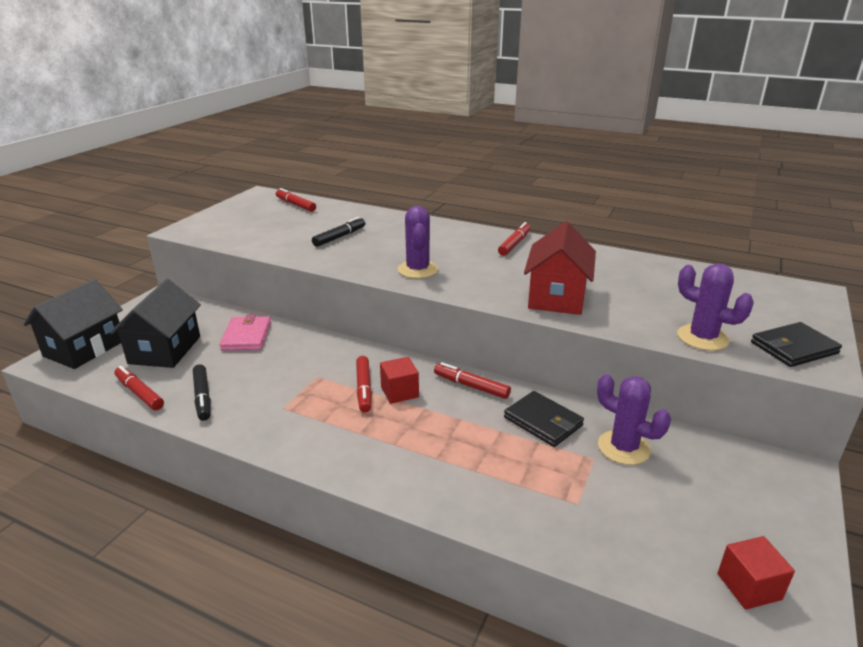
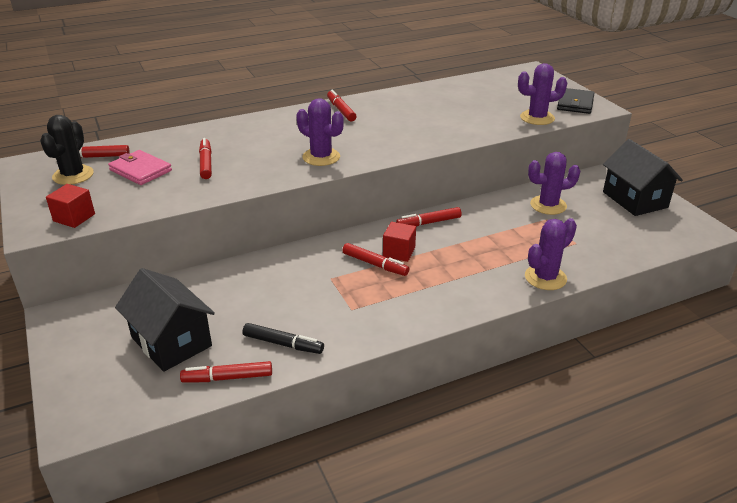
camera: 50 degrees left, 5 degrees up
(84, 348) = (87, 393): black house -> black house (635, 199)
(246, 336) = (218, 289): pink wallet -> pink wallet (140, 170)
(263, 210) = (73, 175): none -> black cactus
(339, 237) = (206, 163): black marker -> red marker
(473, 507) = (545, 278): none -> purple cactus
(543, 421) = (496, 217): black wallet -> none
(556, 297) = (435, 132): red house -> none
(749, 586) = (674, 229): red cube -> red cube (74, 217)

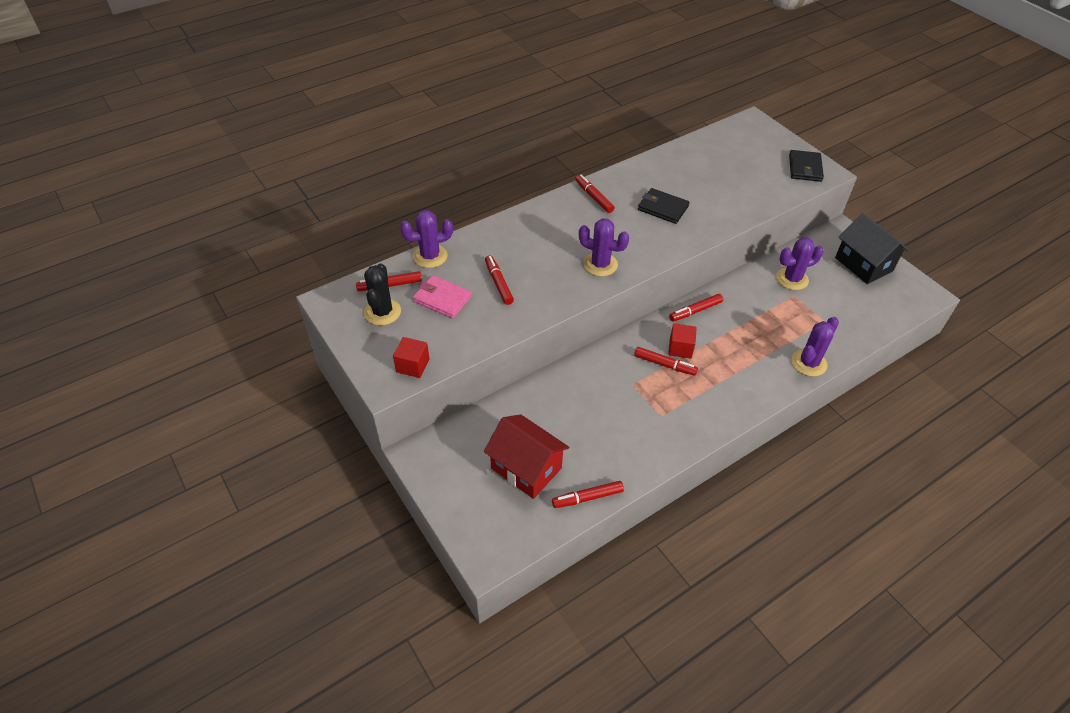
camera: 10 degrees left, 15 degrees up
(171, 342) = (526, 468): black house -> red house
(283, 344) = (618, 458): black marker -> none
(409, 122) = (663, 208): none -> black wallet
(537, 118) = (776, 192): purple cactus -> purple cactus (430, 256)

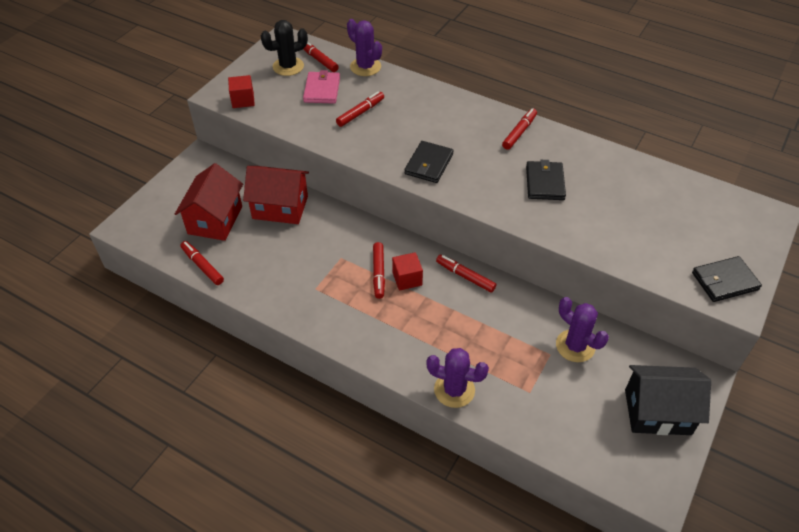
camera: 65 degrees right, 0 degrees up
(540, 408) = (280, 207): none -> red house
(600, 264) = (428, 164): purple cactus -> black wallet
(863, 264) = (657, 412): black house -> black house turned 60 degrees clockwise

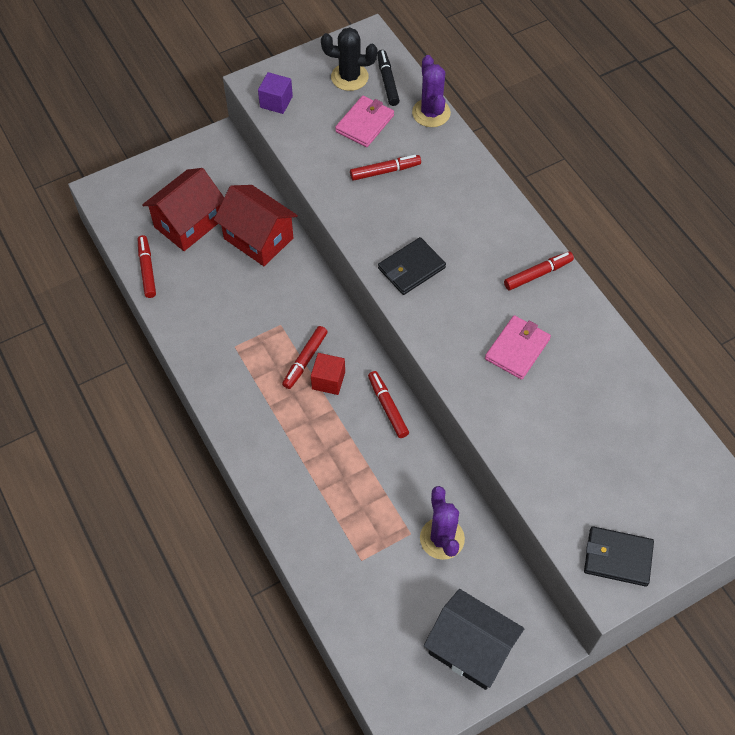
camera: 30 degrees right, 10 degrees up
(243, 100) = (276, 102): red cube -> purple cube
(318, 59) = (387, 81): red marker -> black marker
(454, 390) = (292, 519): purple cactus -> none
(545, 183) = (517, 349): black wallet -> pink wallet

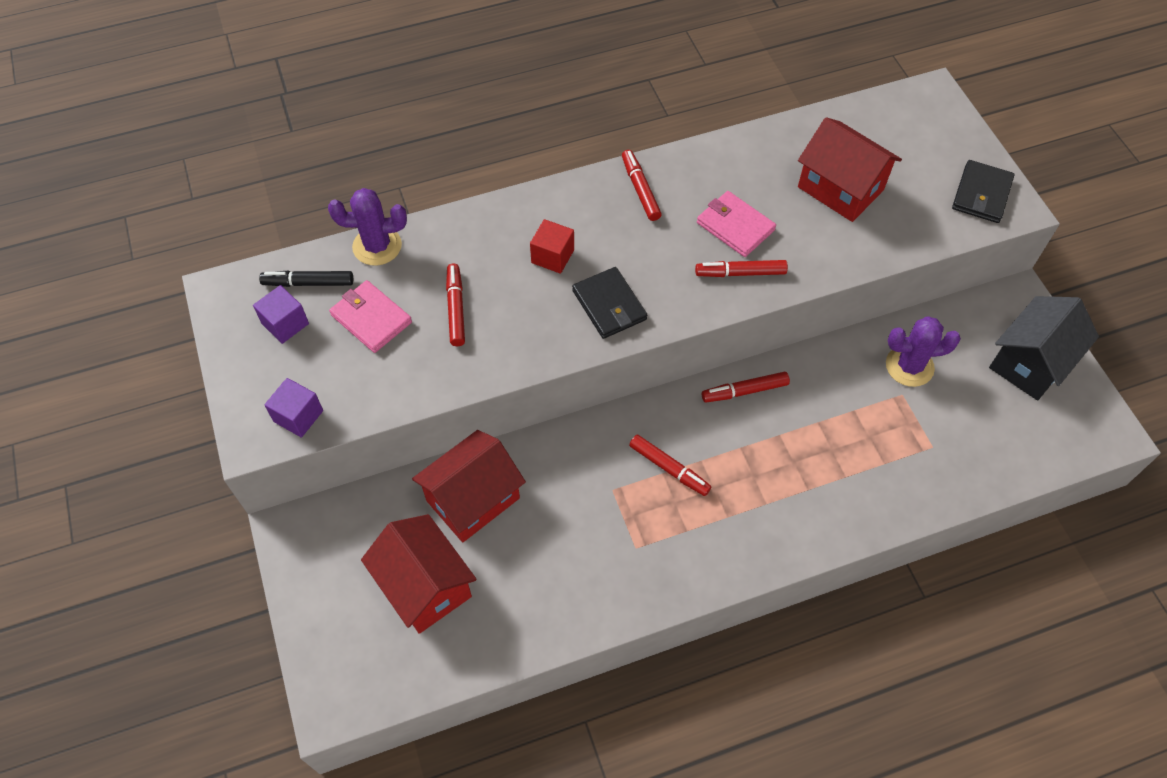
camera: 80 degrees left, 0 degrees up
(147, 269) = (491, 649): red marker -> red marker (740, 273)
(328, 380) = (701, 447): red cube -> red cube (552, 256)
(349, 77) = (285, 324): black cactus -> purple cube
(586, 430) = (840, 188): none -> red house

